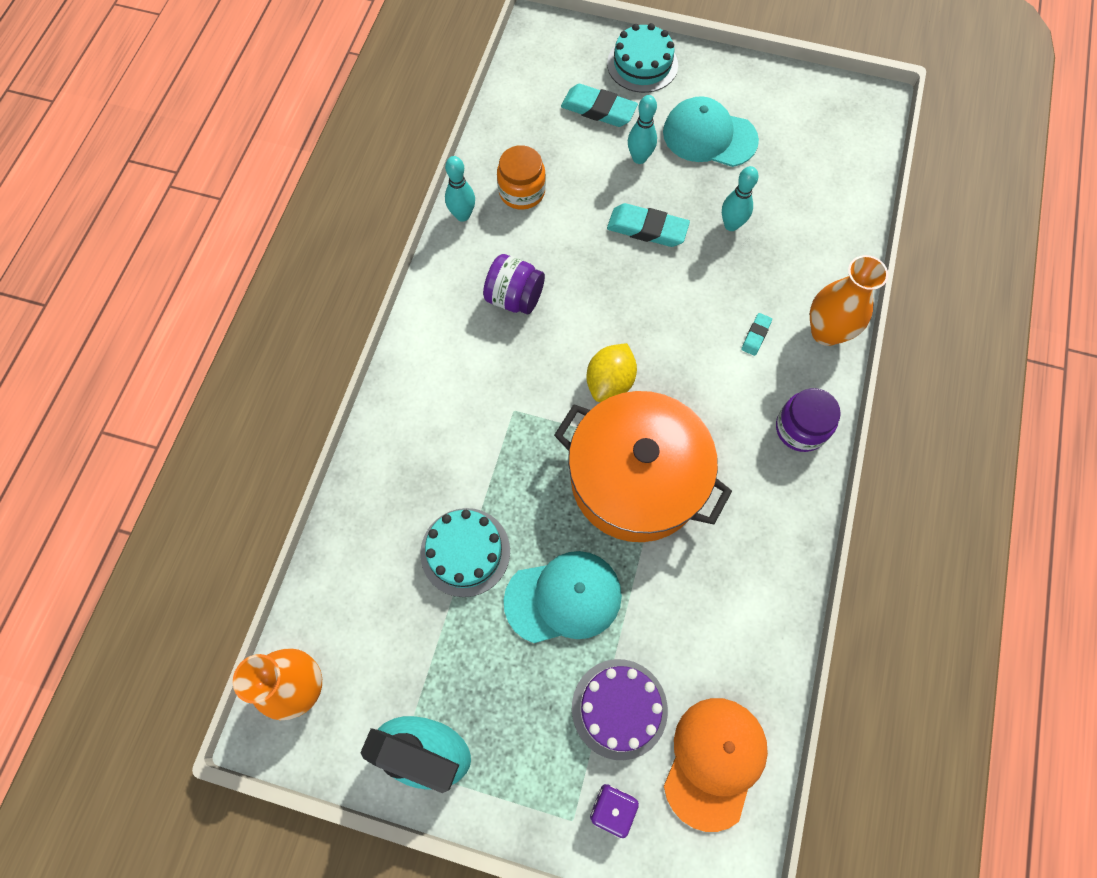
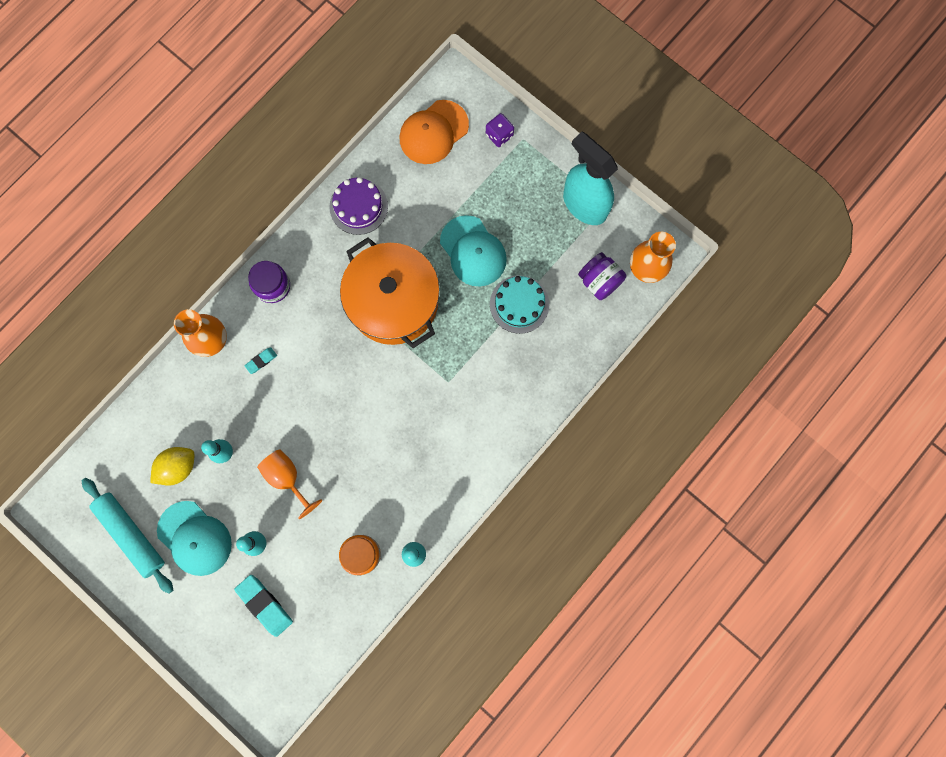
camera: 155 degrees left, 10 degrees up
(514, 298) = (409, 466): purple jar -> purple jar (599, 281)
(563, 598) = (473, 251): turquoise cap -> turquoise cap turned 135 degrees counterclockwise
(610, 382) = (376, 372): yellow lemon -> yellow lemon (178, 467)
(619, 708) = (471, 180): purple cake -> purple cake (358, 206)
(642, 64) = (205, 635): turquoise cake -> none
(647, 229) = (287, 478): turquoise eraser -> orange goblet
(776, 114) = (131, 535): none -> turquoise rolling pin

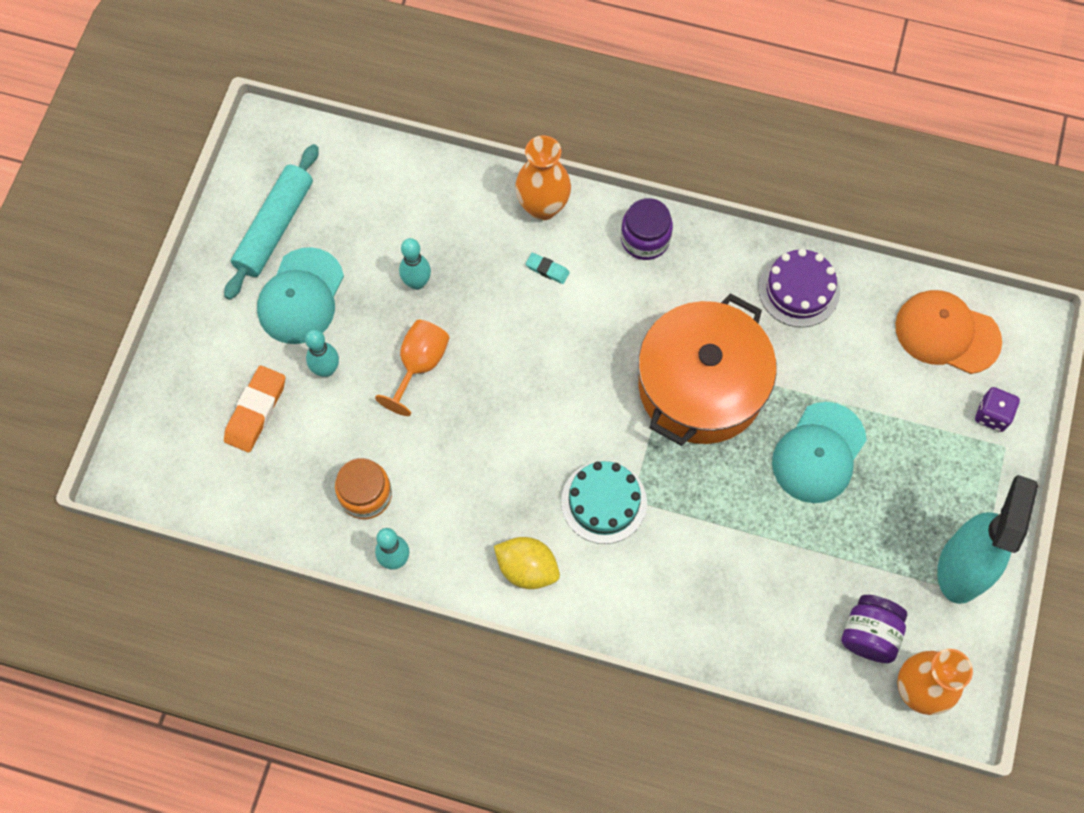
camera: 65 degrees right, 10 degrees down
(178, 467) = (375, 239): yellow lemon -> yellow lemon (527, 568)
(264, 605) = (256, 411): turquoise eraser -> orange eraser
(519, 304) = (781, 543): turquoise cake -> turquoise cake (604, 502)

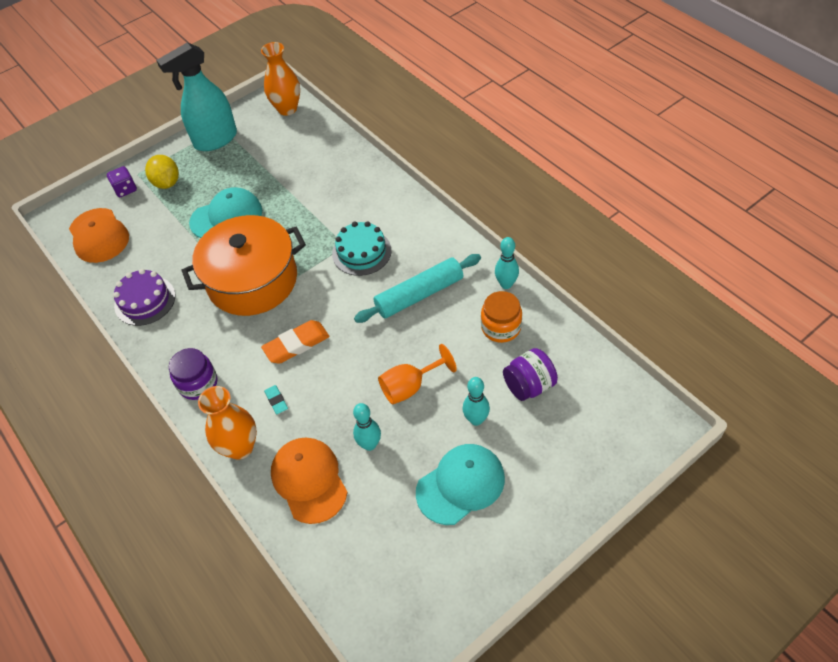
camera: 140 degrees left, 15 degrees down
(256, 411) = (544, 419): orange eraser -> orange eraser (296, 344)
(275, 227) = (446, 556): turquoise rolling pin -> turquoise rolling pin (419, 294)
(450, 217) = (309, 480): none -> orange cap
(527, 568) = (432, 242): yellow lemon -> yellow lemon (167, 183)
(869, 634) = (286, 136): purple jar -> purple jar (529, 385)

